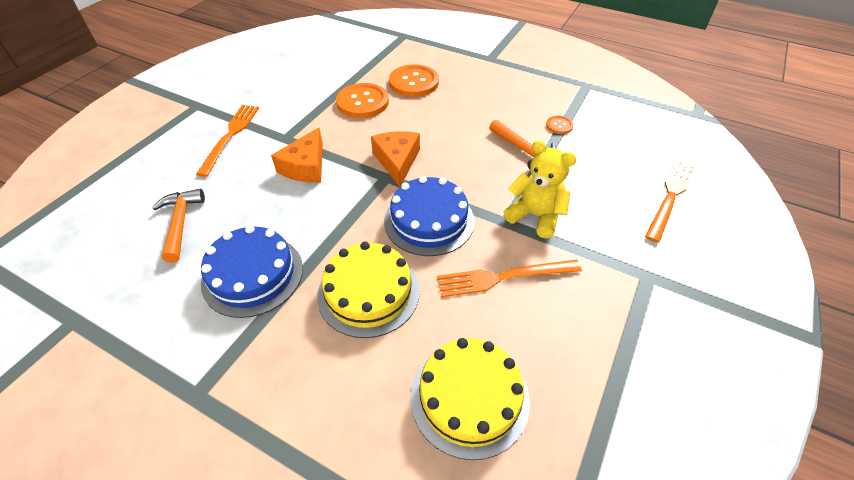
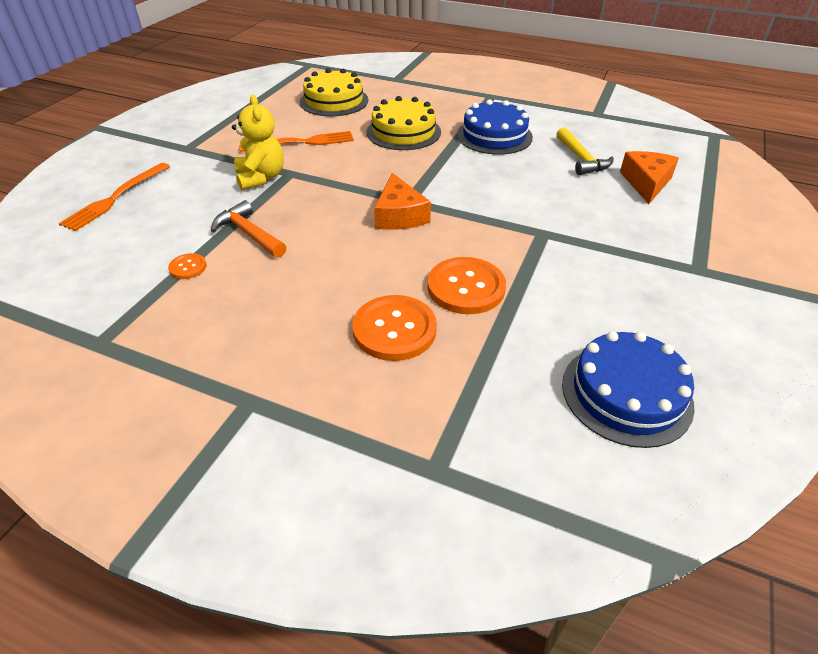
camera: 175 degrees right, 5 degrees down
(180, 223) = (581, 159): orange hammer -> yellow hammer
(230, 136) = (610, 231): orange fork -> none
(305, 166) = (498, 205): orange cheese -> orange cheese (646, 183)
(429, 221) = (361, 170): blue cake -> blue cake (626, 393)
(535, 216) = (261, 178): yellow teddy bear -> yellow teddy bear turned 135 degrees counterclockwise

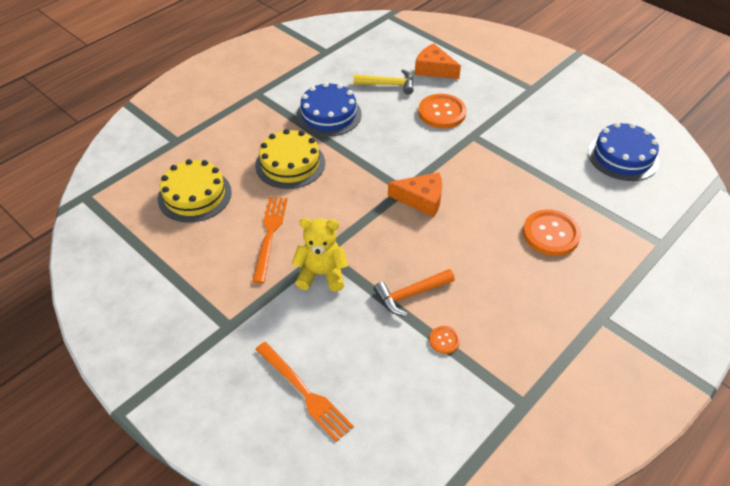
camera: 70 degrees left, 5 degrees up
(466, 287) = (519, 189): orange button -> orange button (442, 112)

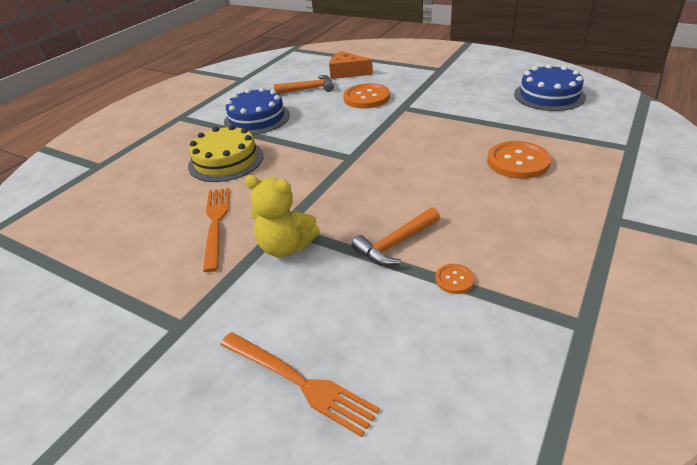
camera: 10 degrees left, 10 degrees down
(194, 195) = (122, 206): yellow cake -> none
(321, 274) = (286, 247): yellow teddy bear -> yellow teddy bear turned 150 degrees counterclockwise
(388, 85) = (309, 89): yellow hammer -> orange hammer
(421, 199) = (373, 161): orange cheese -> none

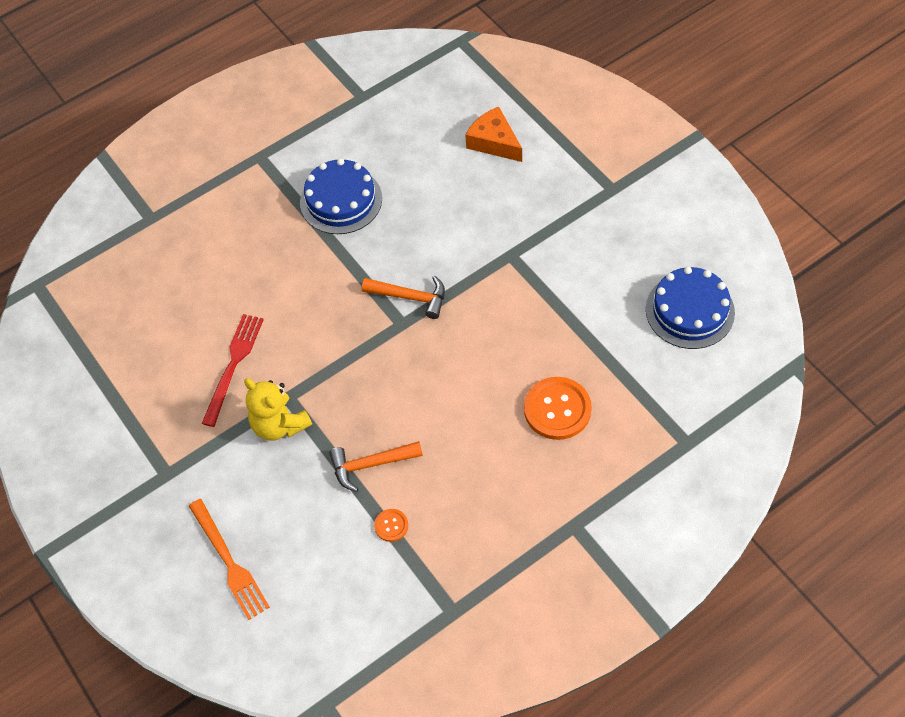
camera: 25 degrees right, 20 degrees up
(216, 223) = (233, 365): orange fork -> red fork
(226, 160) = (277, 269): yellow cake -> none
(309, 89) = (428, 161): orange hammer -> orange hammer (411, 297)
(366, 98) = (483, 214): orange button -> none

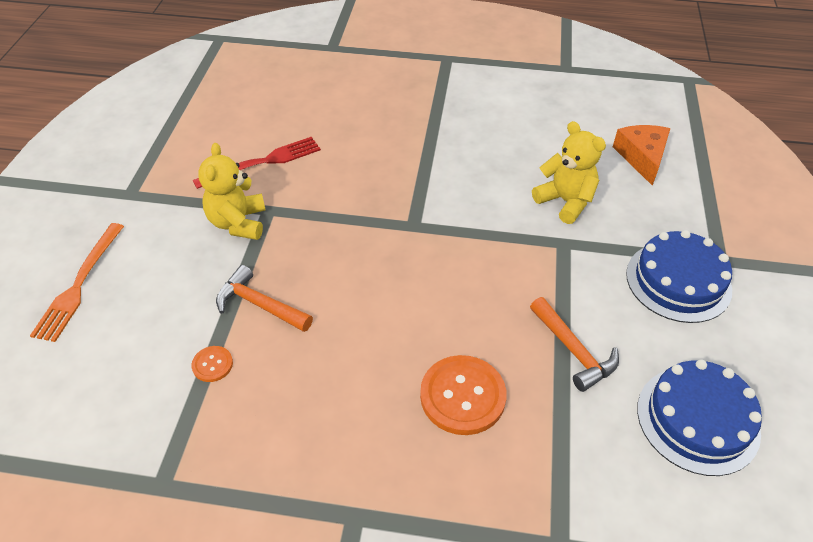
camera: 40 degrees right, 10 degrees down
(341, 200) = (470, 117): blue cake -> blue cake (678, 281)
(411, 297) = (443, 213): orange hammer -> orange hammer (574, 351)
(480, 221) = (565, 201): none -> yellow teddy bear

